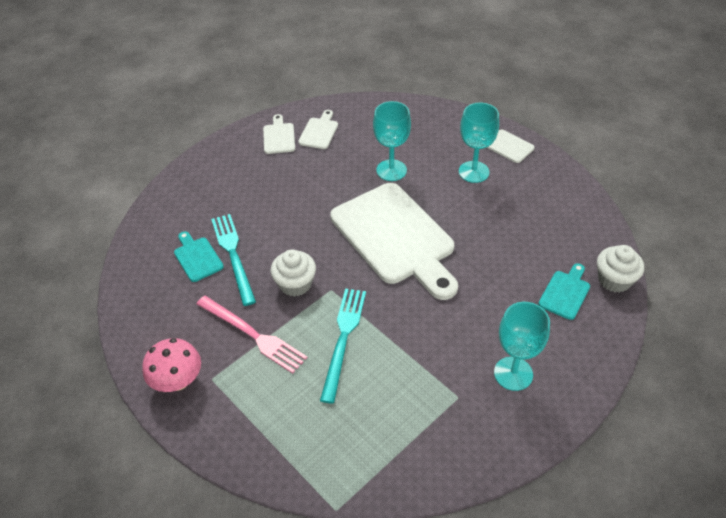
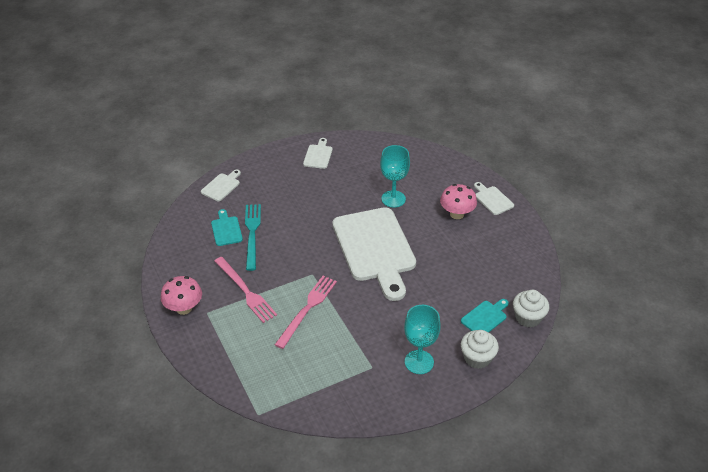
camera: 15 degrees right, 5 degrees down
(295, 284) = (288, 264): white cupcake -> white cupcake (477, 358)
(319, 132) = (350, 158): white cutting board -> white cutting board (221, 186)
(343, 339) = (307, 309): turquoise fork -> pink fork
(473, 172) = (457, 214): turquoise goblet -> pink mushroom

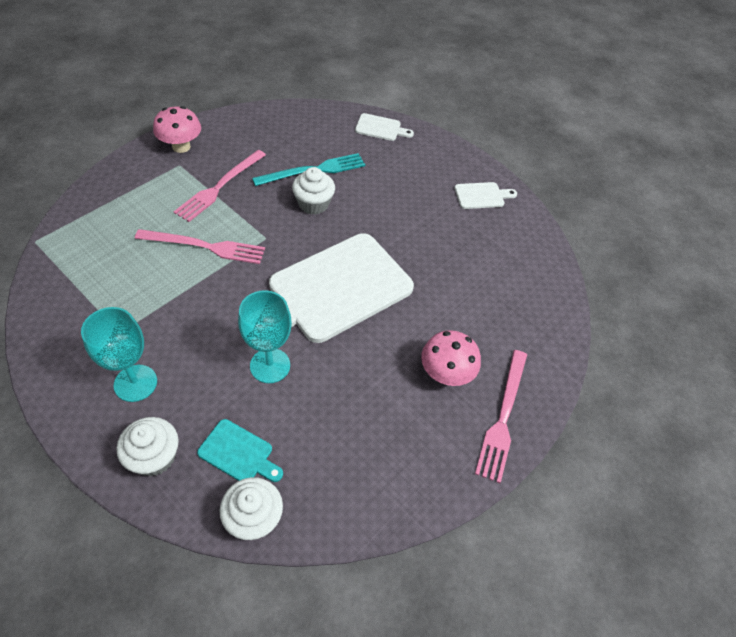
camera: 65 degrees right, 10 degrees up
(226, 229) = (312, 148): turquoise cutting board -> none
(288, 241) = (313, 204): none -> white cupcake
(393, 199) = (439, 290): turquoise goblet -> turquoise goblet (270, 365)
(492, 199) = (503, 417): white cutting board -> pink fork

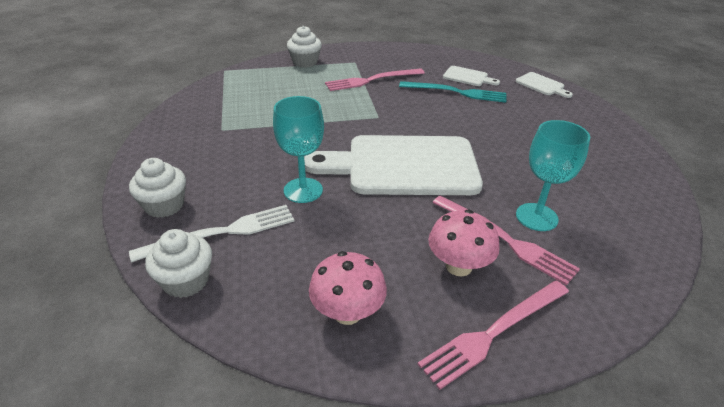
camera: 40 degrees right, 15 degrees down
(135, 383) = (200, 159): turquoise goblet -> turquoise goblet (536, 217)
(181, 146) = (365, 54): pink mushroom -> pink mushroom (347, 312)
(205, 246) = (327, 107): pink fork -> pink fork (505, 239)
(239, 453) = (222, 233): turquoise cutting board -> white fork
(313, 204) = (437, 110): white cupcake -> white cupcake (305, 62)
(482, 196) = (614, 155): white cutting board -> white cutting board (468, 77)

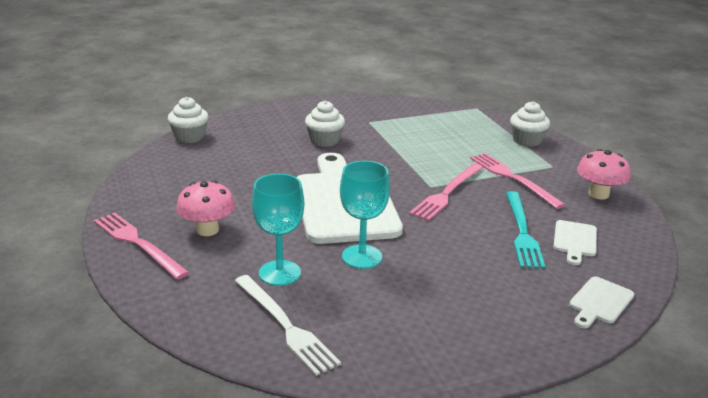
camera: 80 degrees right, 10 degrees down
(164, 205) = (262, 119): white cupcake -> white cupcake (324, 140)
(222, 233) = (236, 140): white fork -> white fork (285, 325)
(303, 190) = (292, 162): turquoise goblet -> turquoise goblet (362, 257)
(347, 312) = (160, 188): pink mushroom -> pink mushroom (598, 194)
(505, 239) = (243, 253): pink fork -> pink fork (447, 193)

